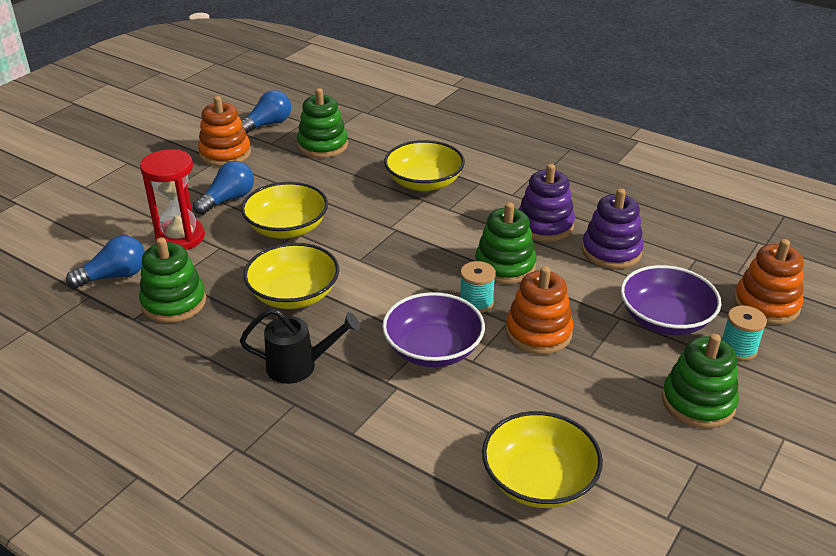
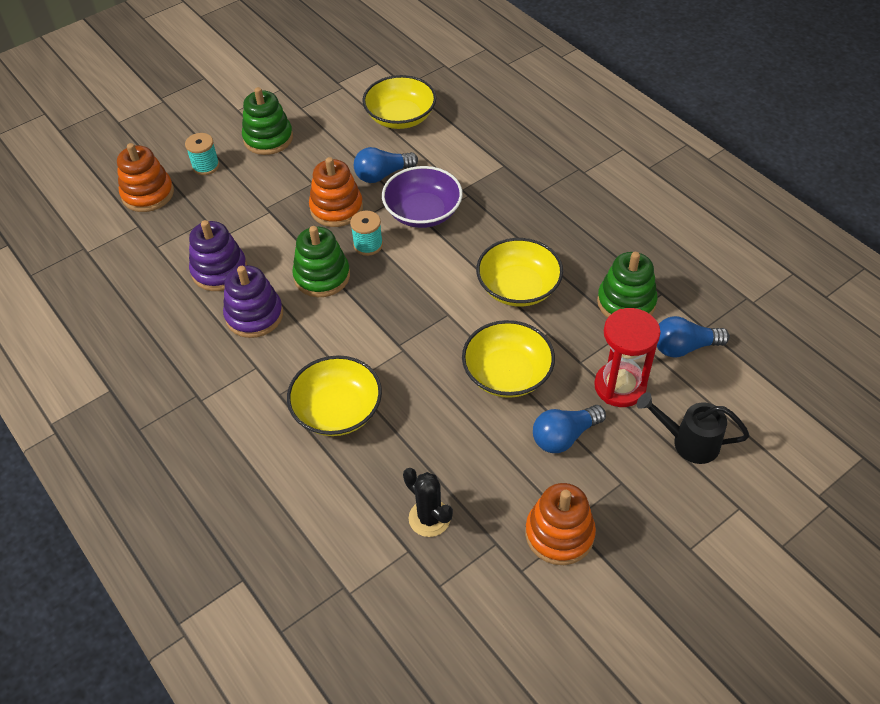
camera: 160 degrees left, 15 degrees up
(267, 124) = (492, 594): blue light bulb -> blue light bulb (382, 175)
(298, 366) = (529, 220): black watering can -> black watering can (689, 442)
(322, 145) = (429, 518): green stacking toy -> black cactus
(665, 319) = (234, 199): purple bowl -> none

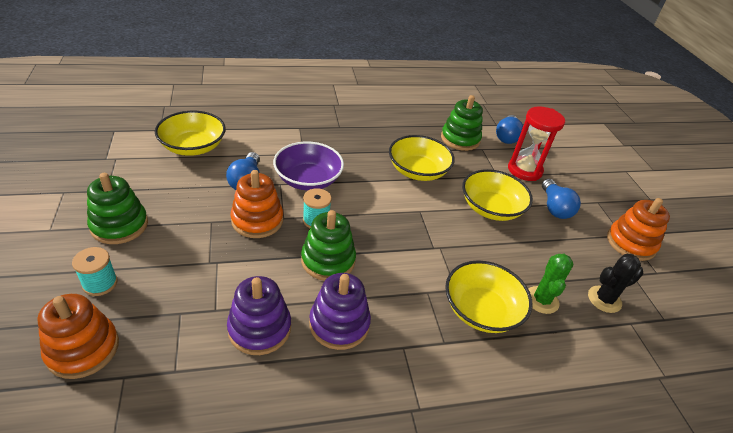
camera: 70 degrees left, 10 degrees down
(386, 458) = (541, 300): none -> green cactus
(689, 442) = (576, 166): black watering can -> none

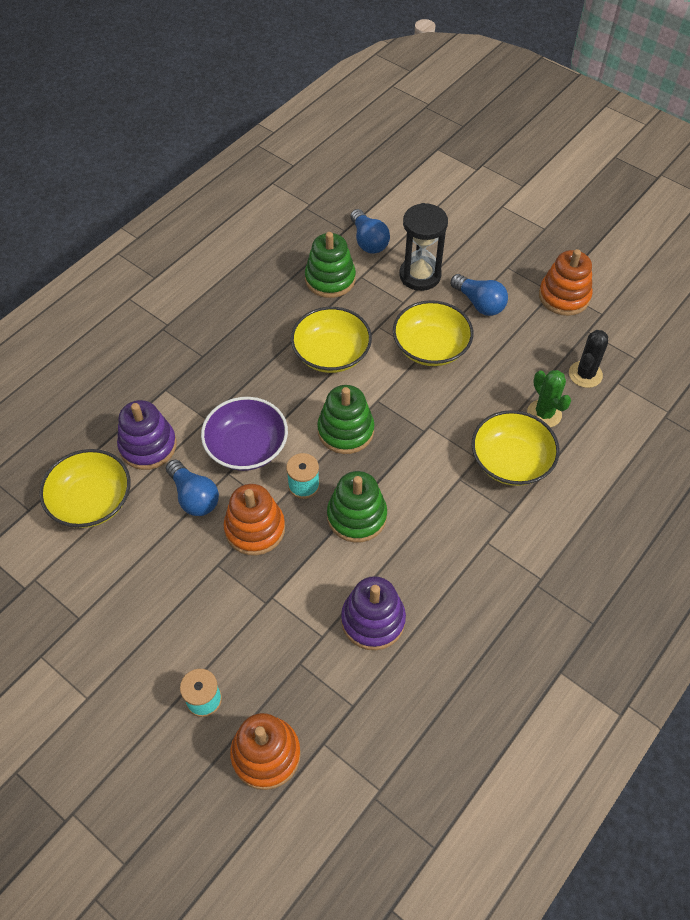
camera: 35 degrees left, 15 degrees up
(119, 225) = (143, 639): green stacking toy -> green stacking toy (345, 431)
(339, 324) = (425, 564): purple stacking toy -> purple stacking toy (148, 446)
(524, 170) = (420, 275): red hourglass -> black hourglass

